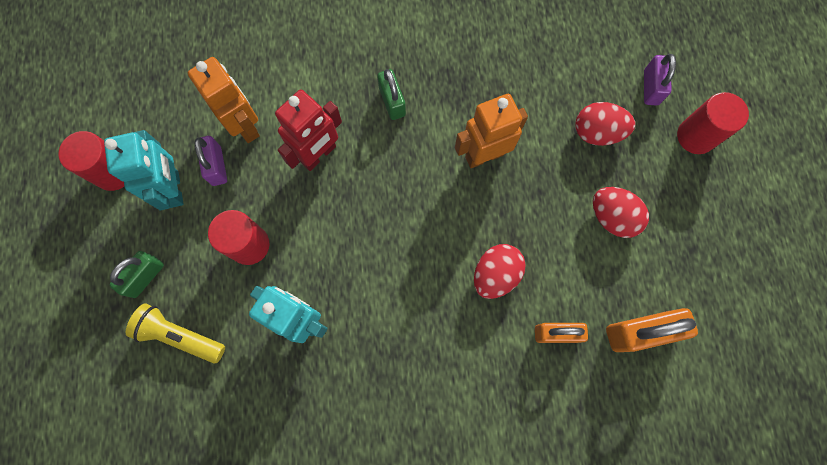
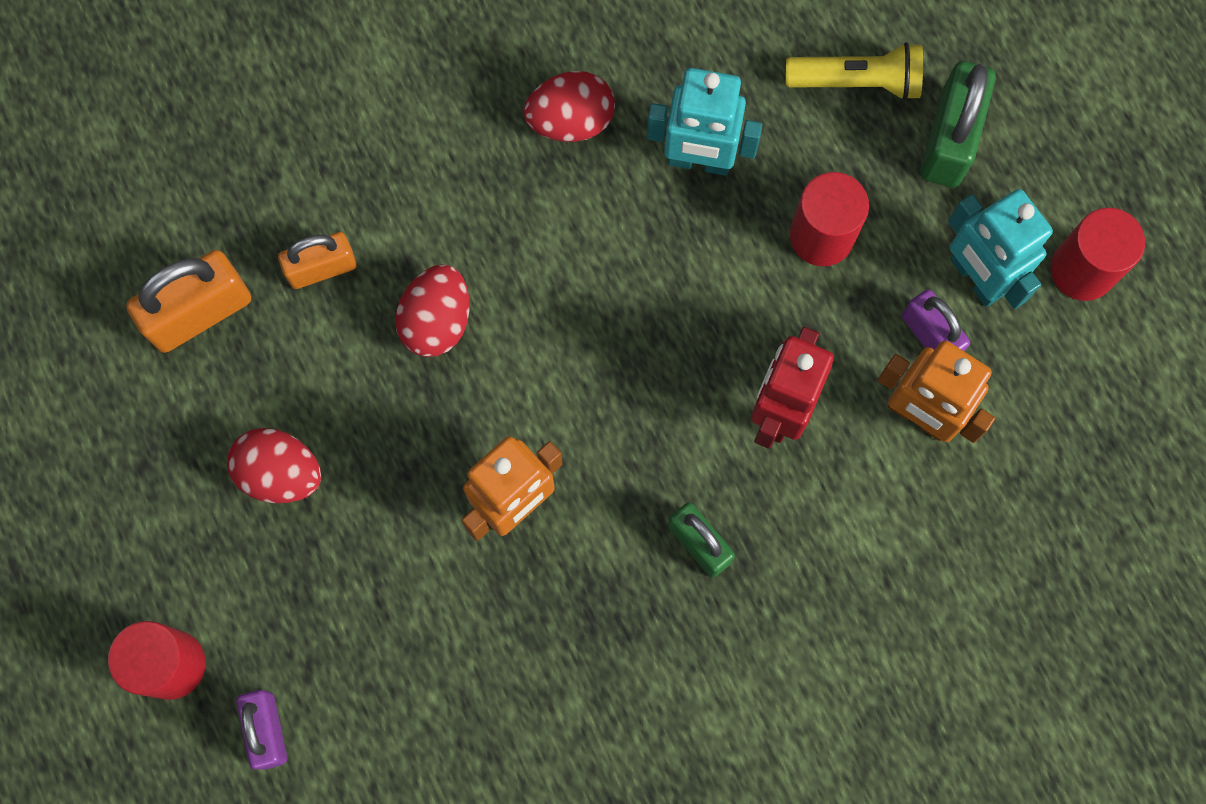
camera: 160 degrees right, 0 degrees up
(145, 277) = (949, 139): green padlock -> green padlock, size x1.53
(597, 132) = (340, 611): red egg -> red egg (571, 121)

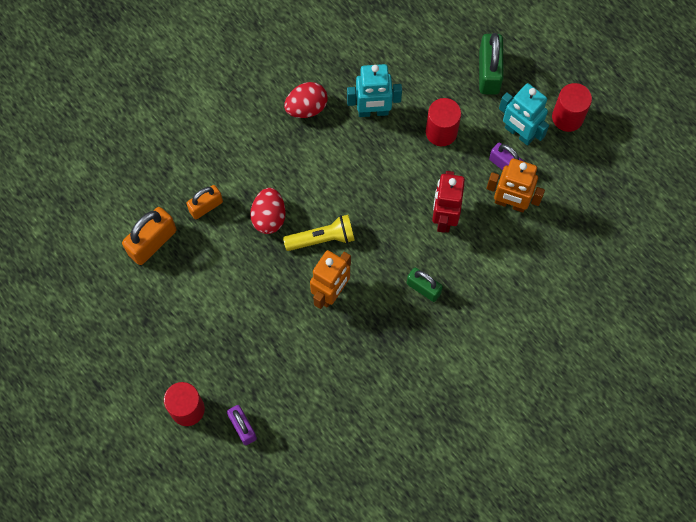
camera: 15 degrees left, 5 degrees down
(280, 473) = (214, 307): red egg -> none
(857, 82) = (438, 56): yellow flashlight -> yellow flashlight (322, 239)

